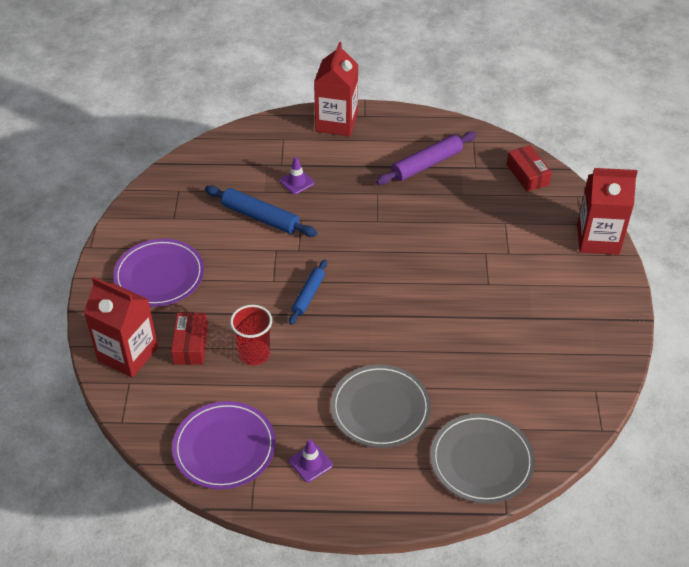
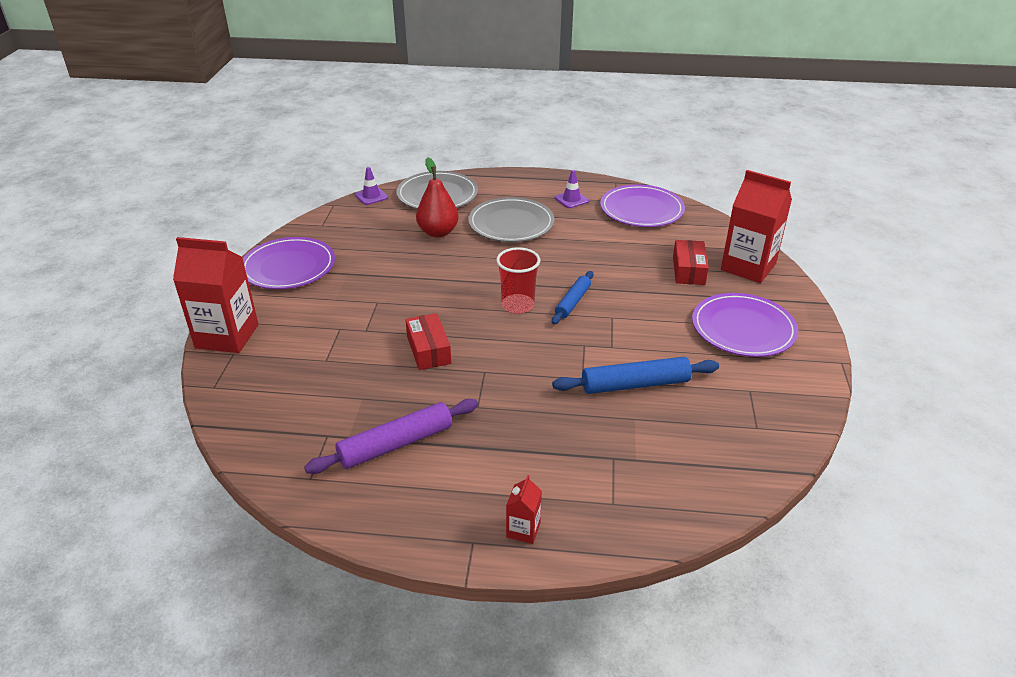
camera: 175 degrees left, 10 degrees down
(254, 354) = (625, 261): red cup -> red cup (518, 305)
(260, 217) = (635, 384): blue rolling pin -> blue rolling pin turned 45 degrees counterclockwise
(297, 182) = (588, 429): purple traffic cone -> purple traffic cone (371, 196)
(336, 123) = (523, 530): red carton -> red carton, size x0.46
(460, 387) = (438, 232): none -> red pear
(527, 175) = (260, 419): red box -> red box (428, 350)
(594, 322) = (288, 267): none -> purple plate

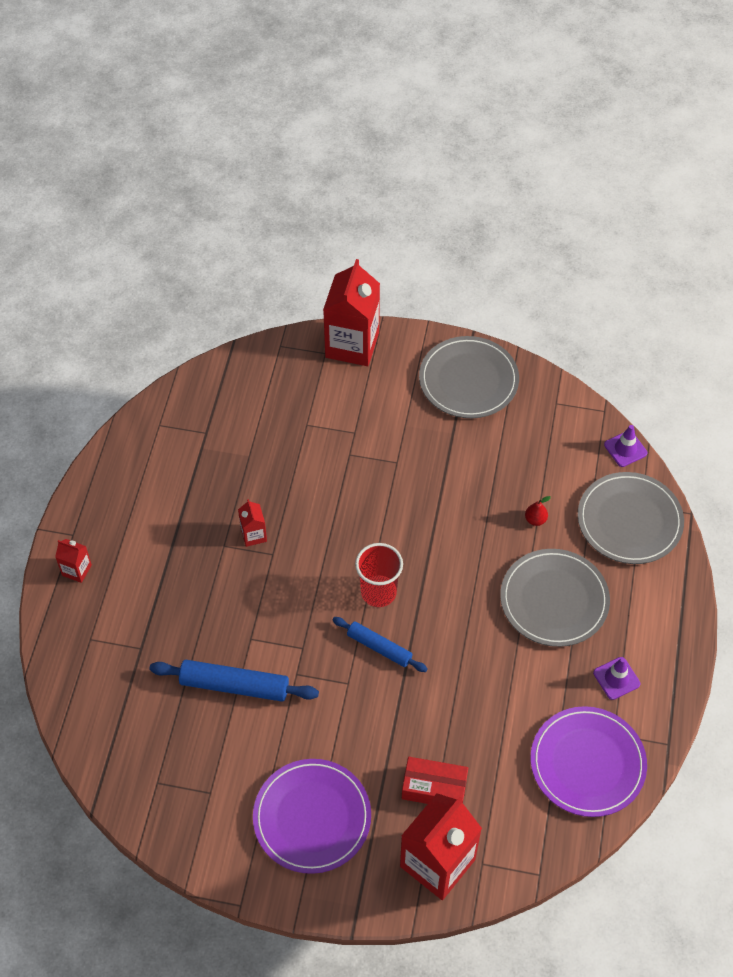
camera: 95 degrees right, 20 degrees up
(288, 267) = (468, 380): purple plate -> grey plate
(396, 444) = (186, 482): purple rolling pin -> none
(428, 350) = (311, 508): red box -> none
(438, 232) = (535, 520): red pear -> red pear, size x0.45
(463, 386) = (253, 535): none -> red carton
(635, 384) = (235, 685): blue rolling pin -> blue rolling pin turned 75 degrees counterclockwise

